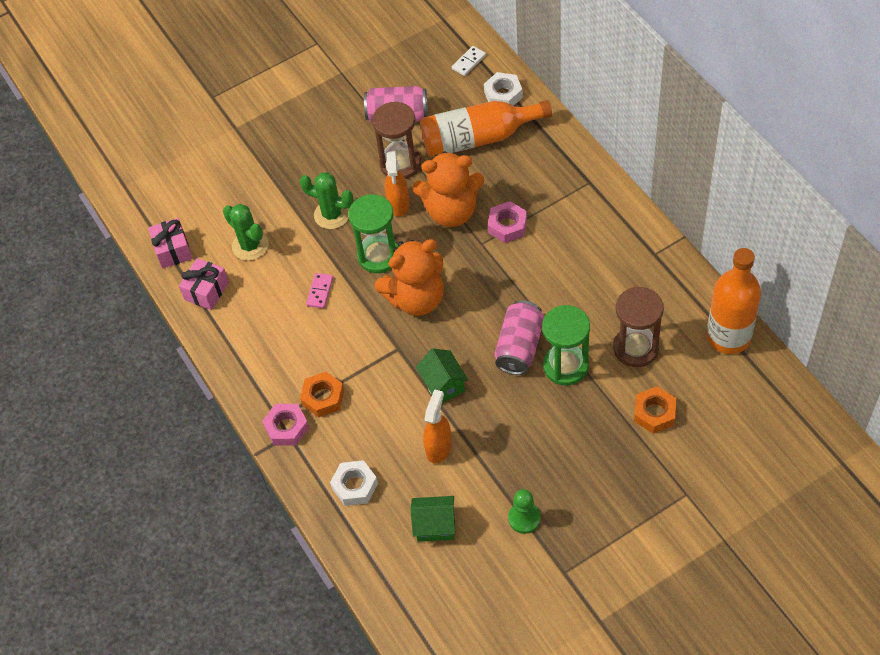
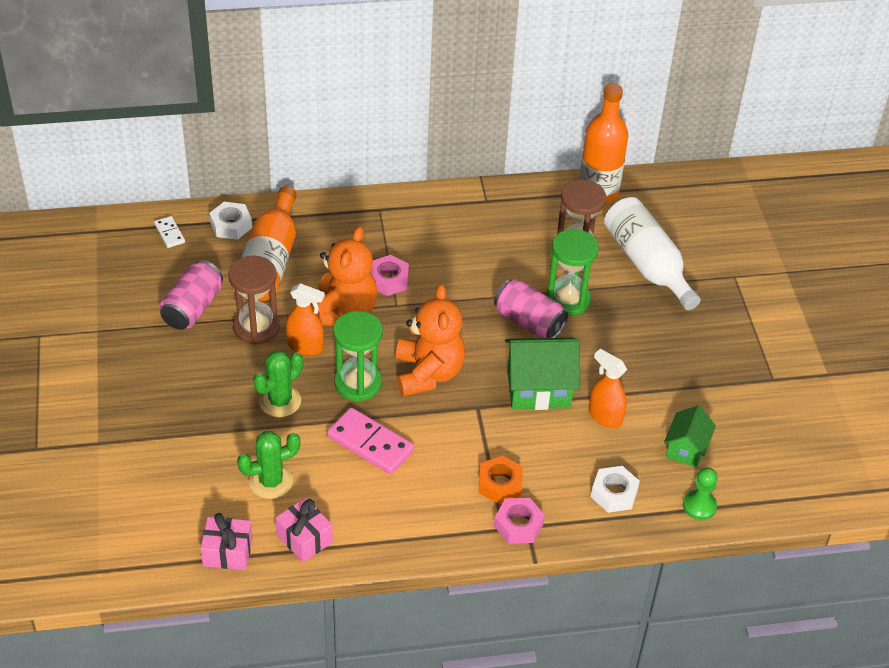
camera: 75 degrees left, 10 degrees down
(320, 291) = (370, 443): pink domino -> pink domino, size x1.88
(443, 385) = (538, 389): green house -> green house, size x1.64
(524, 518) = (708, 385): green pawn -> green pawn (699, 506)
(654, 413) = (647, 264): orange nut -> white bottle

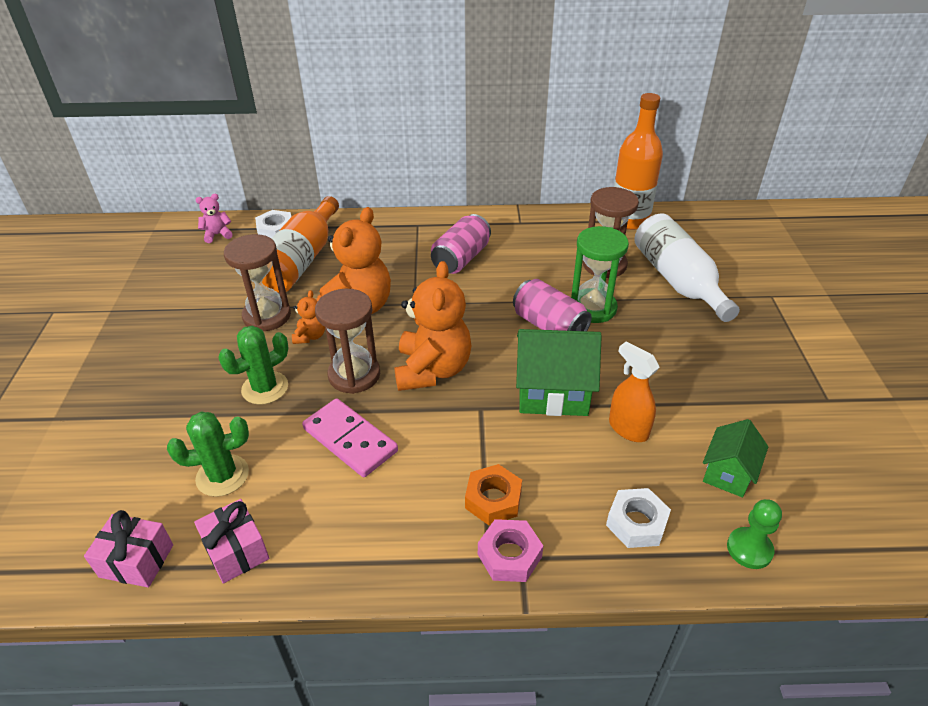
camera: 10 degrees right, 5 degrees down
(169, 233) = (217, 235): white domino -> pink teddy bear
(193, 308) = (211, 296): pink can -> pink can (461, 259)
(305, 346) = (310, 336): orange spray bottle -> orange teddy bear
(358, 383) = (354, 375): green hourglass -> brown hourglass
(389, 280) = (412, 281): pink nut -> none

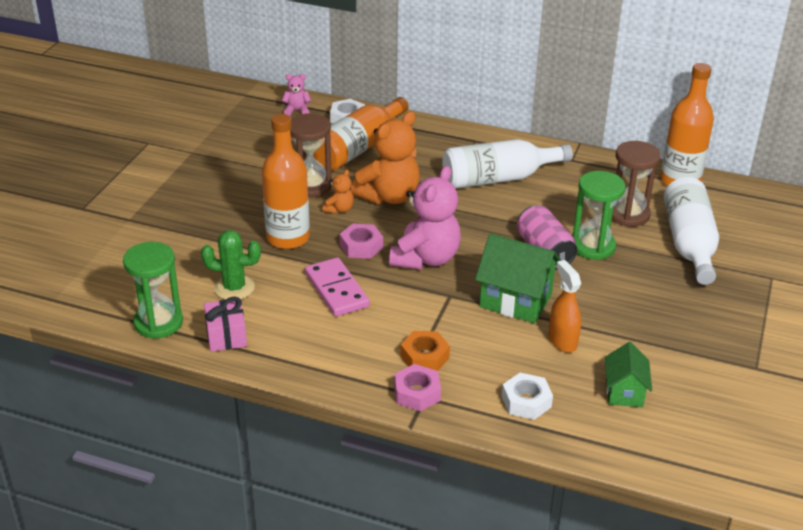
camera: 20 degrees right, 5 degrees down
(136, 561) = (158, 322): pink gift -> green hourglass
(265, 388) = (288, 238): green cactus -> orange bottle
(354, 375) = (361, 246): brown hourglass -> pink nut
(432, 370) = (426, 258): orange teddy bear -> pink teddy bear
(461, 259) = (498, 178): pink can -> white bottle
(728, 473) = (624, 392): green house -> green house turned 45 degrees counterclockwise
(749, 549) = (604, 442): green pawn -> none

